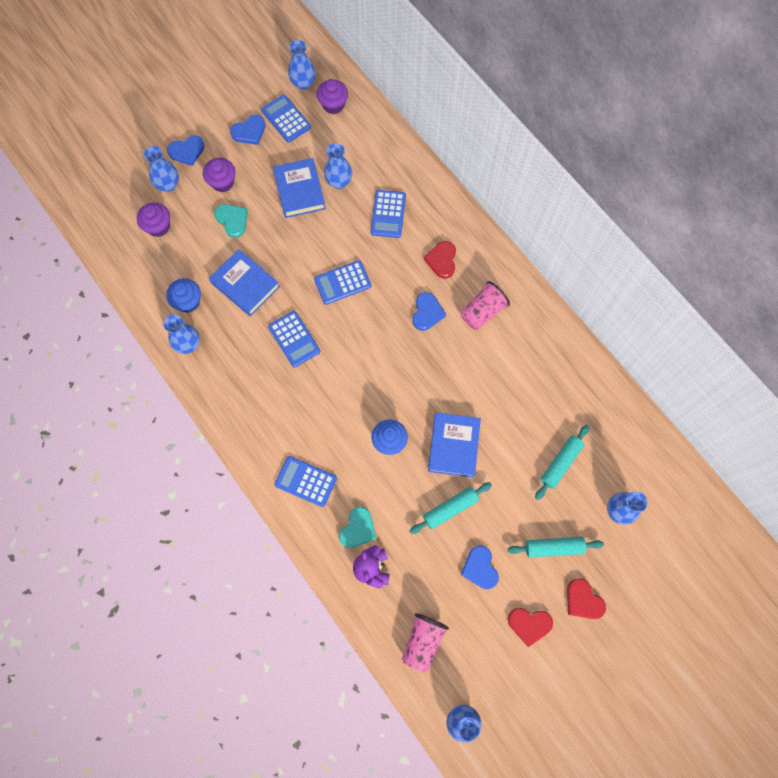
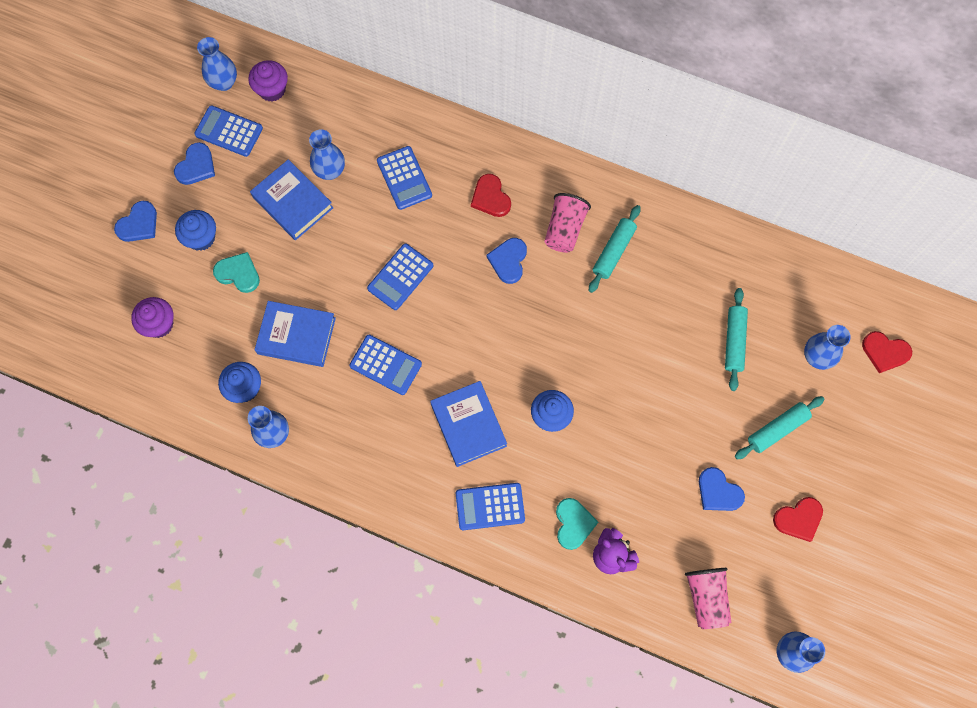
camera: 30 degrees left, 0 degrees up
(168, 185) = (141, 272): blue vase -> none
(222, 182) = (201, 238): purple cupcake -> blue cupcake
(427, 312) = (508, 261): blue heart -> blue heart turned 150 degrees counterclockwise
(450, 509) = (653, 449): turquoise rolling pin -> turquoise rolling pin (613, 251)
(453, 446) = (618, 384): blue book -> blue book (468, 425)
(583, 600) = (835, 465): red heart -> red heart (885, 352)

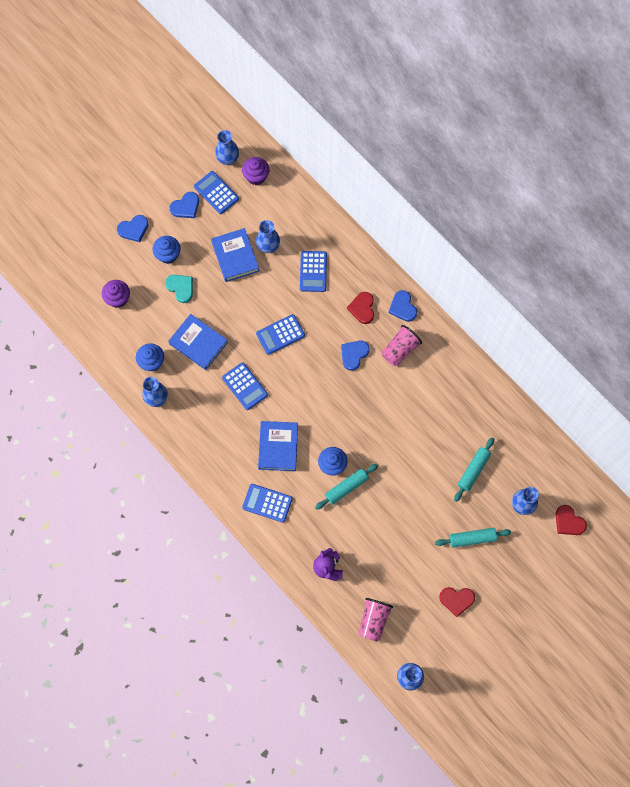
camera: 25 degrees right, 0 degrees up
(573, 524) = (313, 537): turquoise heart -> none
(613, 251) = (424, 378): turquoise rolling pin -> turquoise rolling pin (346, 487)
(718, 492) = (414, 560): blue heart -> blue heart (402, 307)

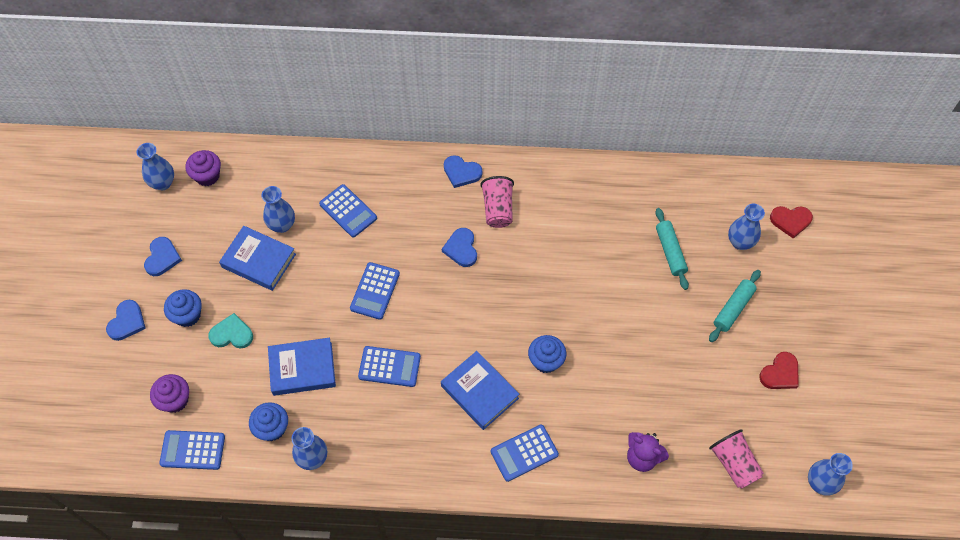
camera: 45 degrees left, 10 degrees down
(216, 193) = (181, 221): blue calculator -> blue calculator (192, 450)
(346, 487) = (580, 369): turquoise rolling pin -> none
(362, 308) = (427, 204): red heart -> none

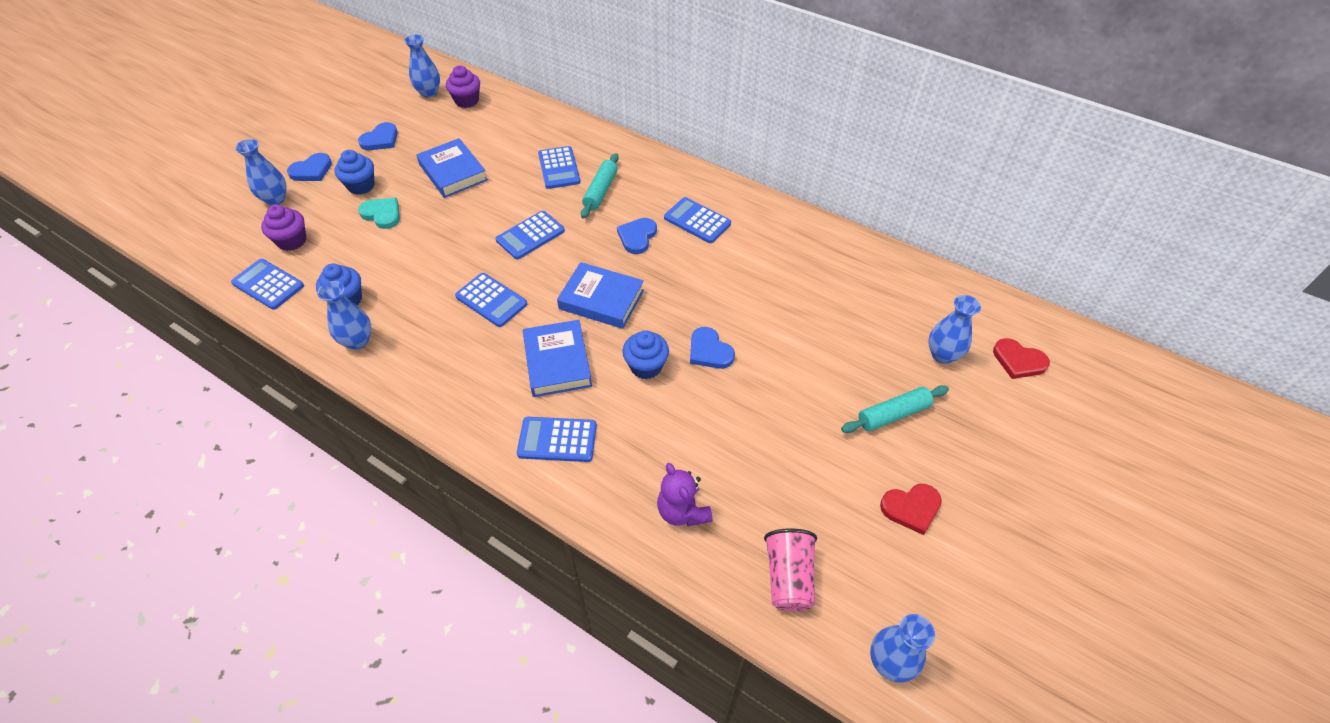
camera: 30 degrees right, 10 degrees down
(282, 225) = (495, 156): blue vase -> blue vase (275, 199)
(302, 369) = (414, 266): blue book -> blue book (601, 299)
(461, 172) = (685, 180): blue heart -> blue heart (709, 351)
(498, 209) = (697, 221): pink cup -> blue calculator
(670, 252) = (853, 329): turquoise rolling pin -> turquoise rolling pin (600, 191)

